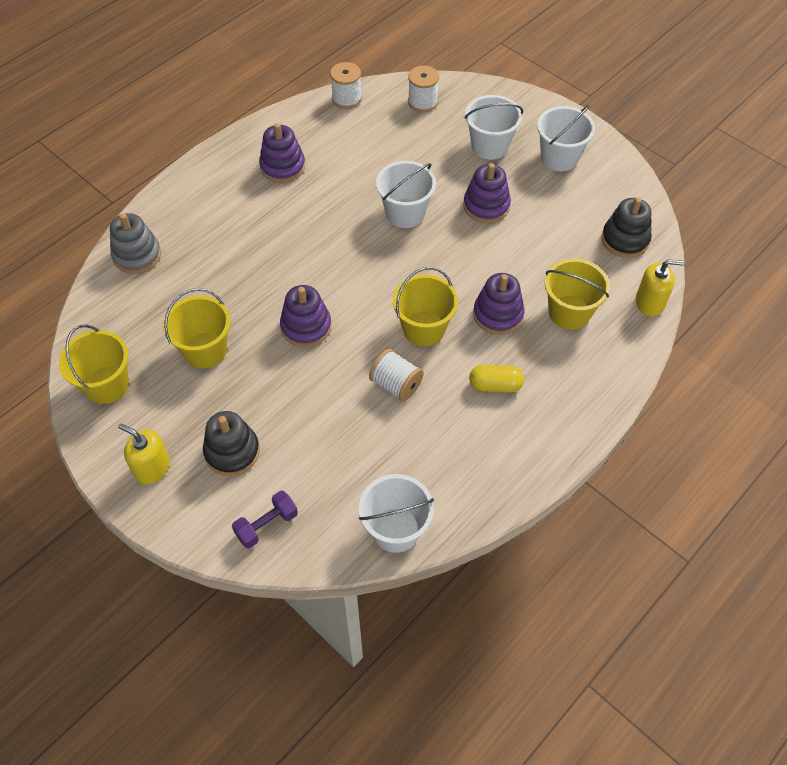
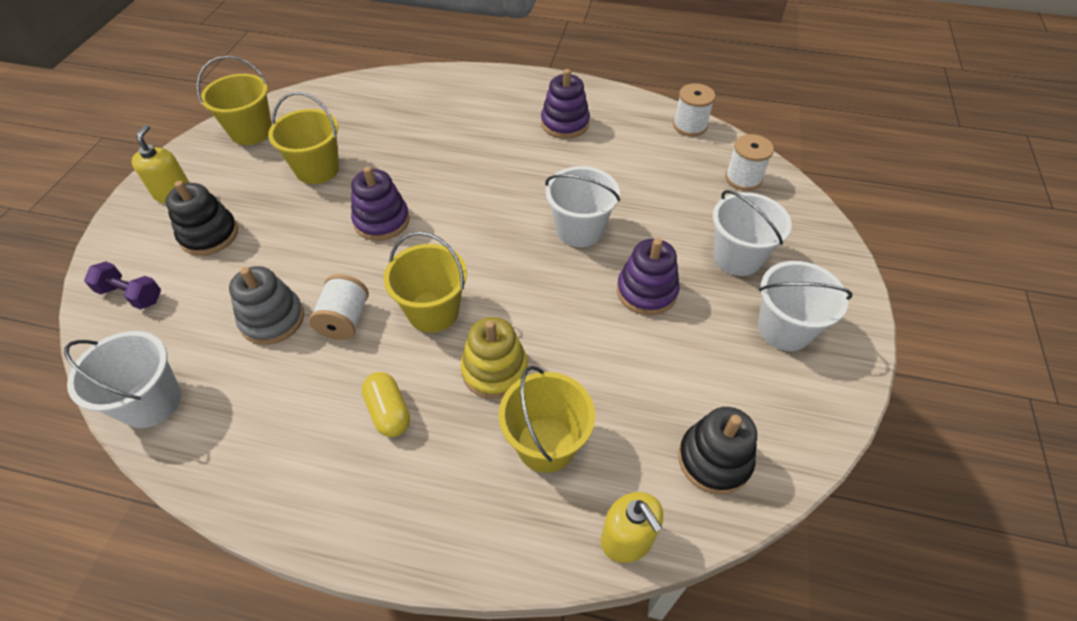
camera: 60 degrees right, 5 degrees down
(137, 255) = (397, 89): grey stacking toy -> grey stacking toy (272, 319)
(498, 314) = (495, 370): purple stacking toy -> yellow stacking toy

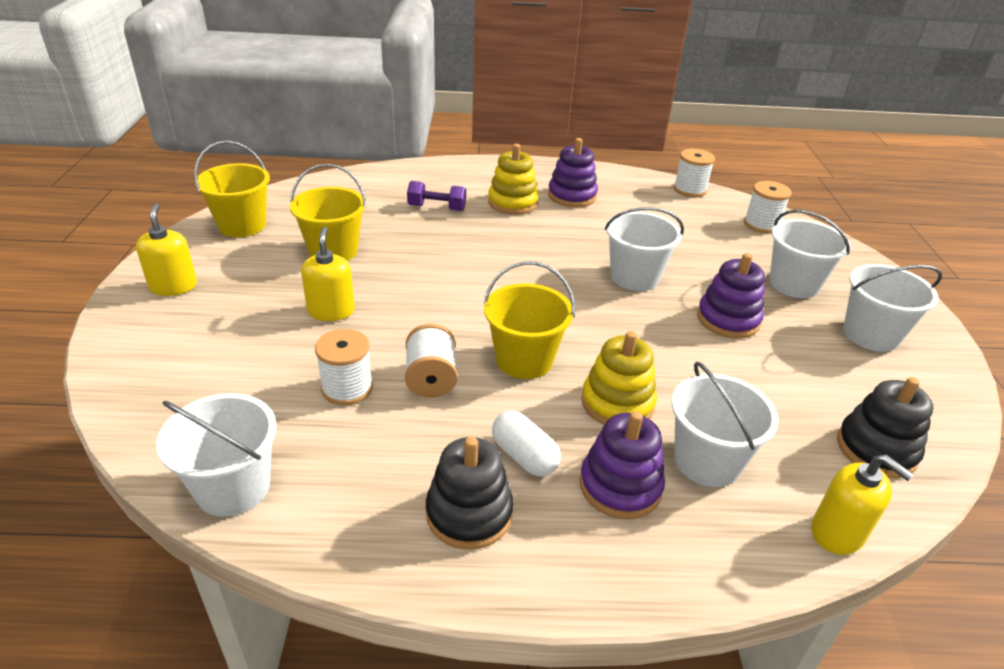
camera: 15 degrees left, 15 degrees down
(131, 295) = (161, 385): purple dumbbell -> purple dumbbell (437, 208)
(209, 235) = (234, 319): black stacking toy -> black stacking toy (469, 513)
(272, 319) = (347, 388): grey stacking toy -> white spool
(290, 236) = (331, 311): none -> yellow soap dispenser
(381, 221) = (427, 288): purple stacking toy -> purple stacking toy (620, 486)
(389, 412) = (524, 456): yellow capsule -> white capsule
(503, 127) = (513, 203): none -> yellow stacking toy
(546, 444) = (707, 461): yellow bucket -> white bucket

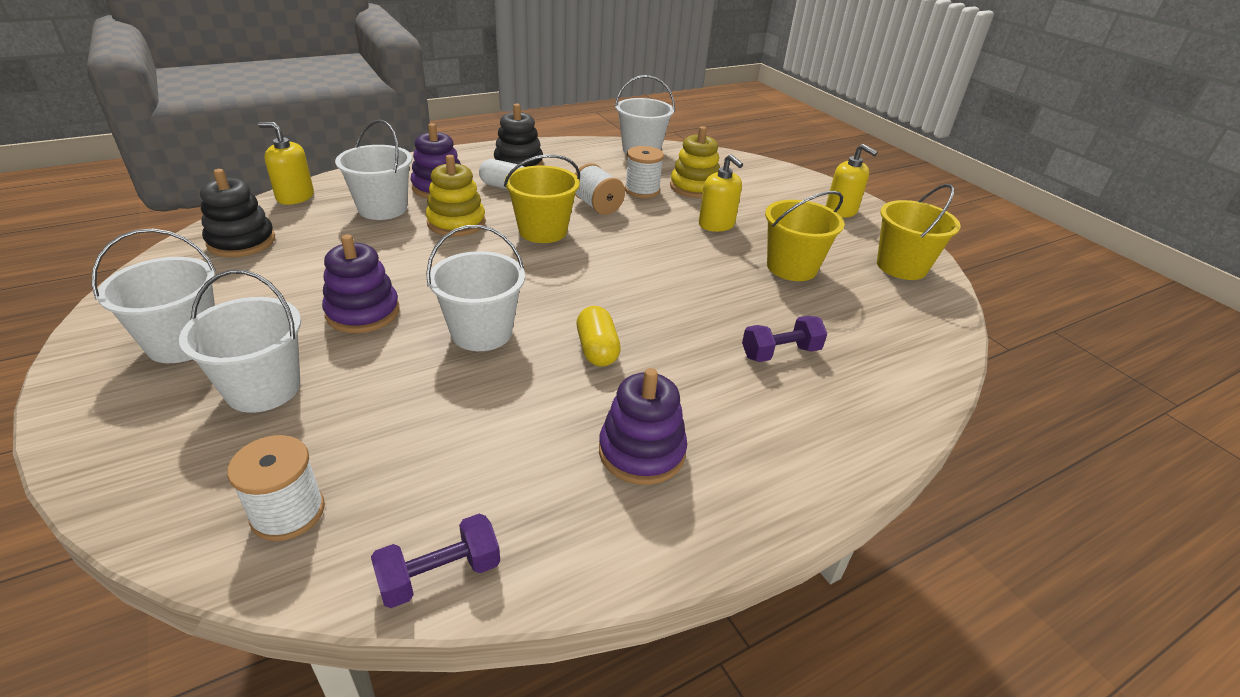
camera: 150 degrees right, 0 degrees up
(513, 203) = (707, 399): yellow stacking toy -> yellow stacking toy (694, 187)
(557, 243) = (597, 350): none -> yellow capsule
(689, 190) = (440, 575): white spool -> purple dumbbell

